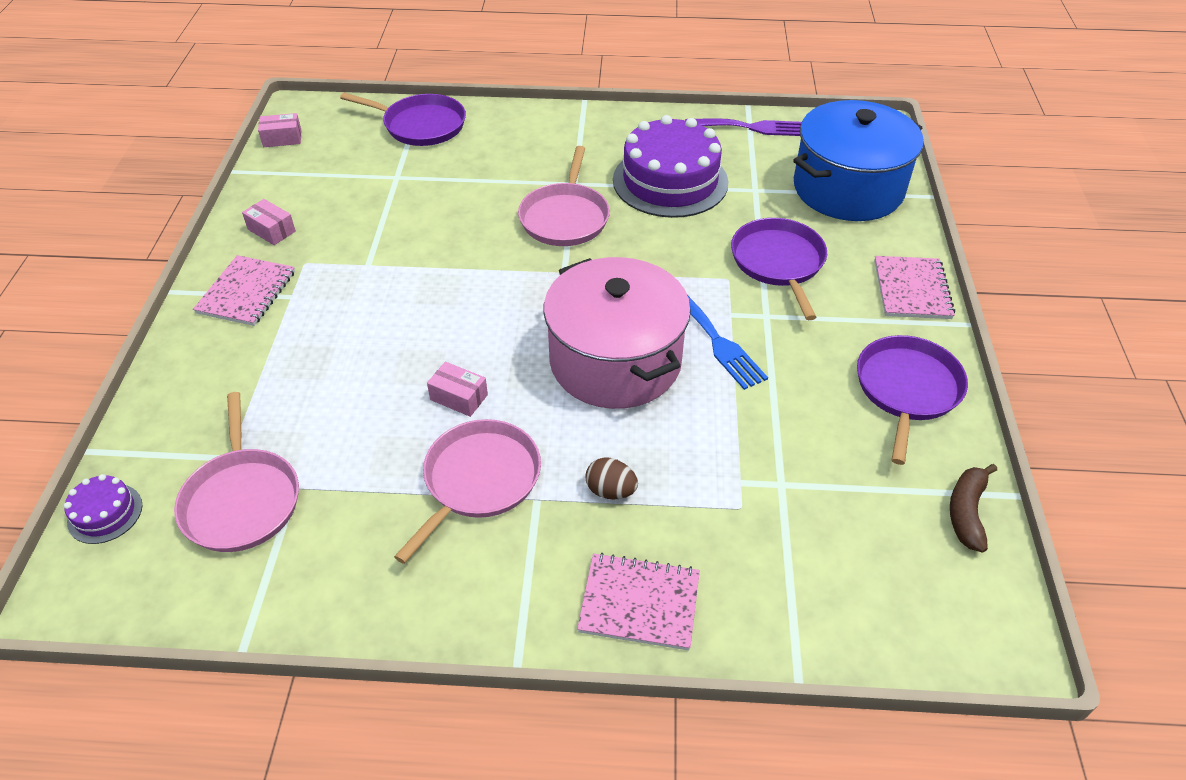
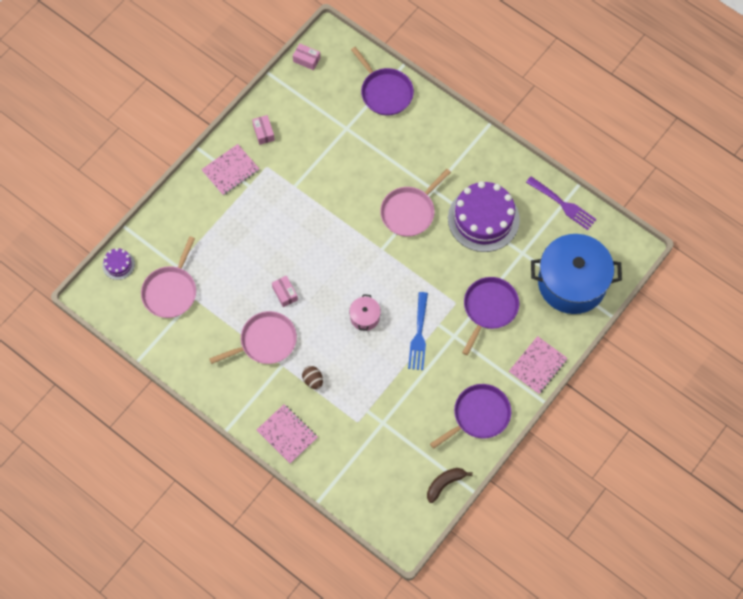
camera: 35 degrees right, 20 degrees up
(615, 361) = (365, 317): pink pot -> pink pot, size x0.43

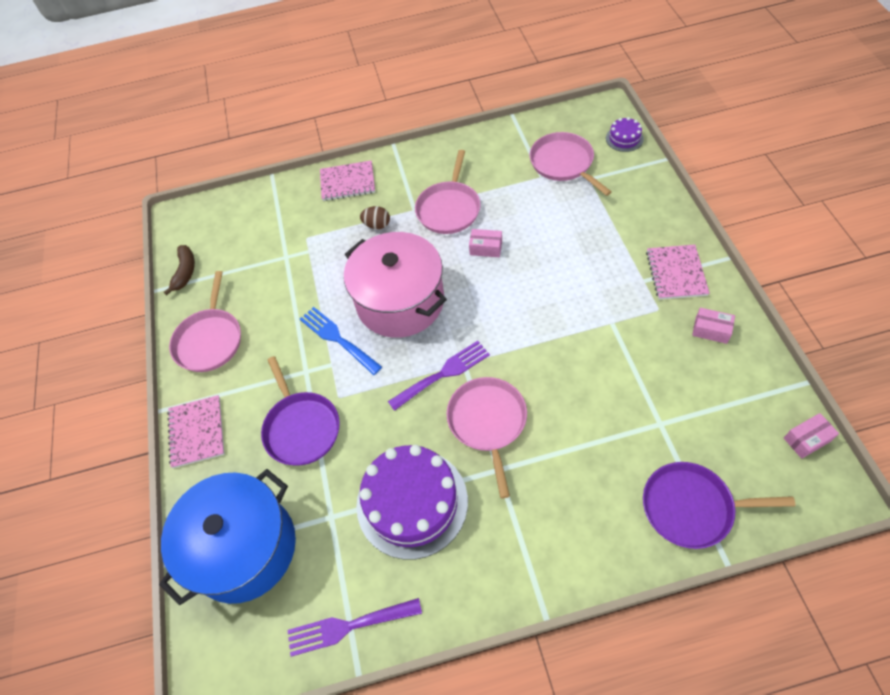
camera: 135 degrees right, 10 degrees down
(365, 317) = (400, 301): pink pot -> pink pot, size x2.35
(397, 255) = (443, 374): none -> purple fork
(479, 415) = (210, 340): purple pan -> pink pan

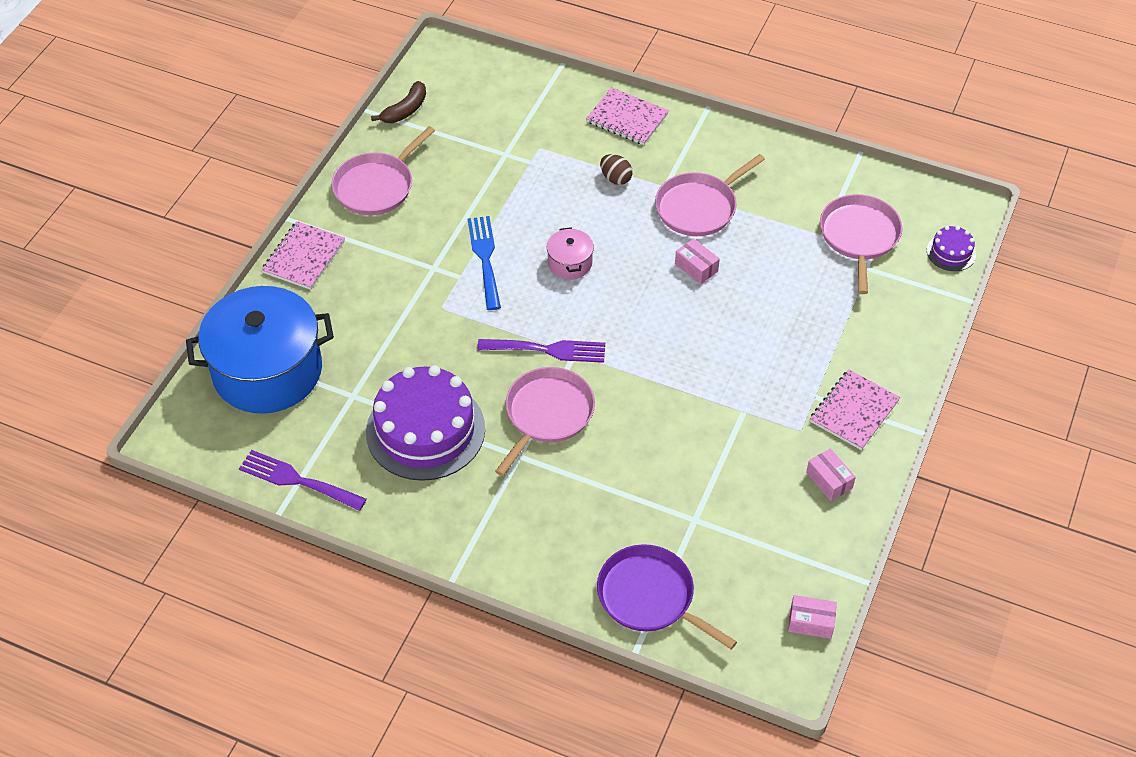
camera: 30 degrees right, 5 degrees down
(301, 427) = (389, 311): purple pan -> none
(400, 301) = (570, 263): pink pot -> pink pot, size x0.43

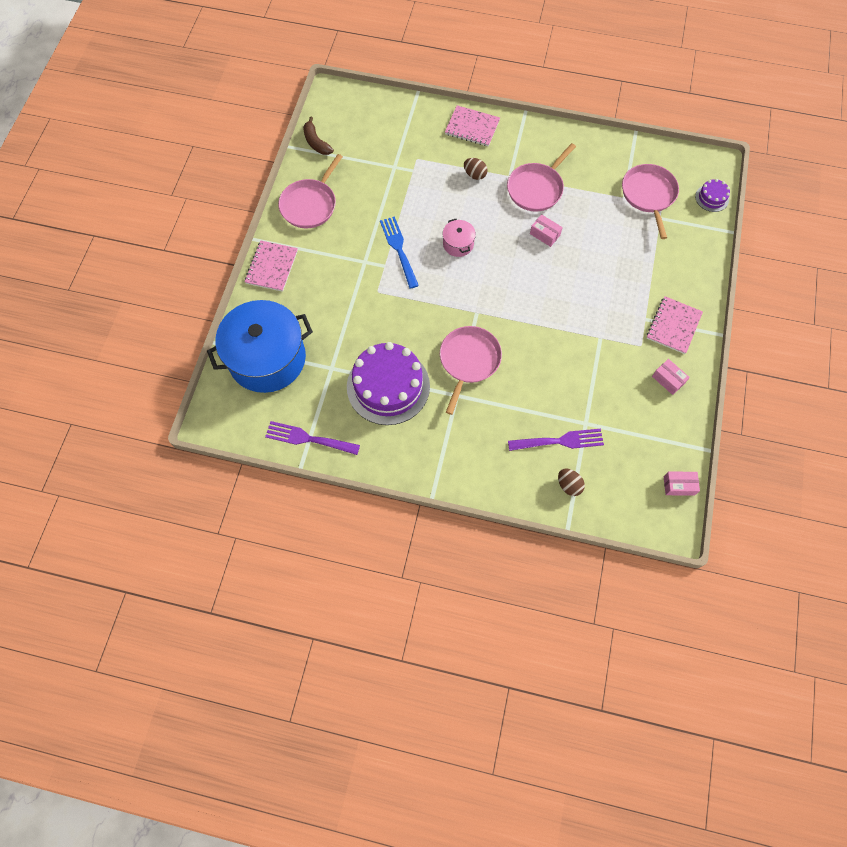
camera: 10 degrees left, 15 degrees up
(405, 110) = (316, 142): brown banana -> brown banana turned 120 degrees clockwise
(548, 350) = (458, 312): purple fork -> purple fork (560, 441)
(650, 597) = (569, 485): purple pan -> brown egg

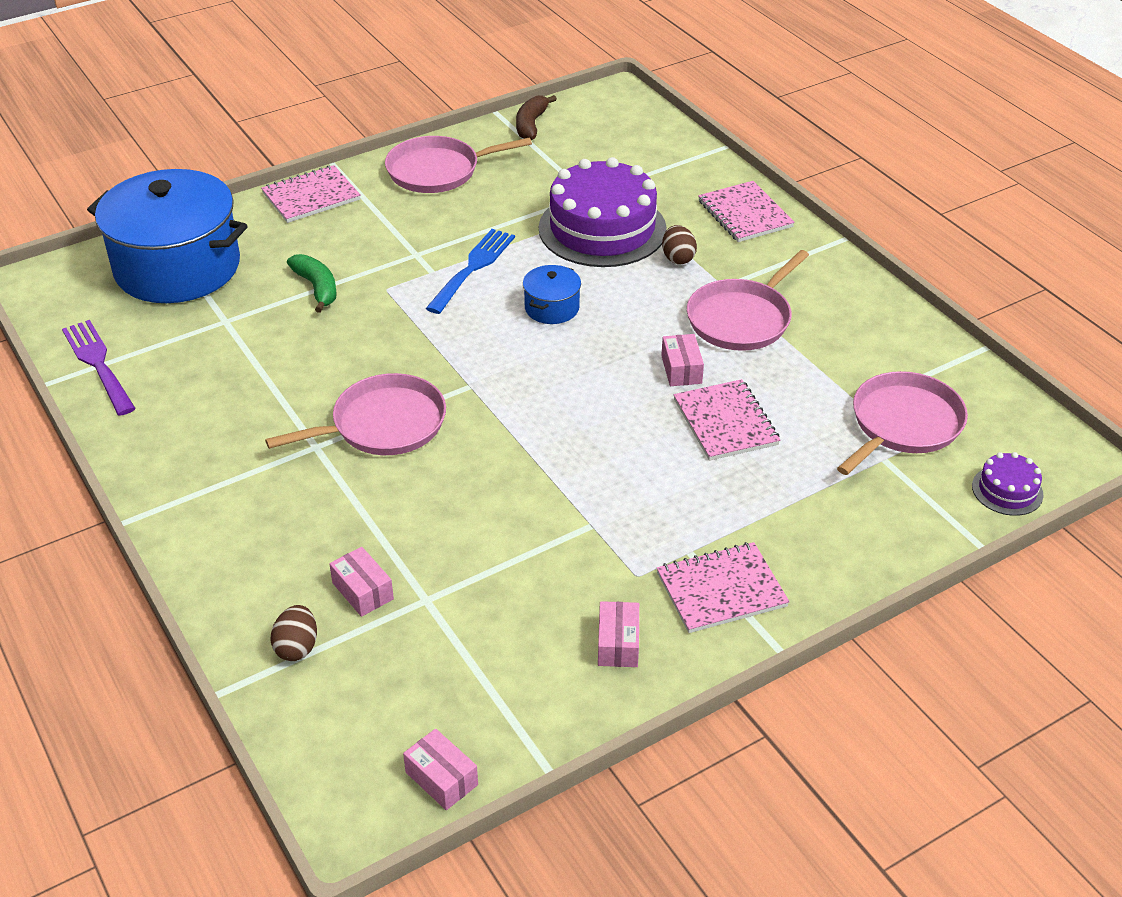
camera: 45 degrees right, 25 degrees down
(346, 316) = (317, 288): none -> green banana
(388, 386) = (255, 380): purple cake -> purple cake (602, 229)
(458, 244) = (552, 308): pink pot -> blue pot
(536, 188) = (742, 319): pink pan -> pink pan turned 45 degrees counterclockwise
(560, 441) = (362, 591): purple fork -> pink box
(590, 247) = (725, 422): none -> pink notebook

